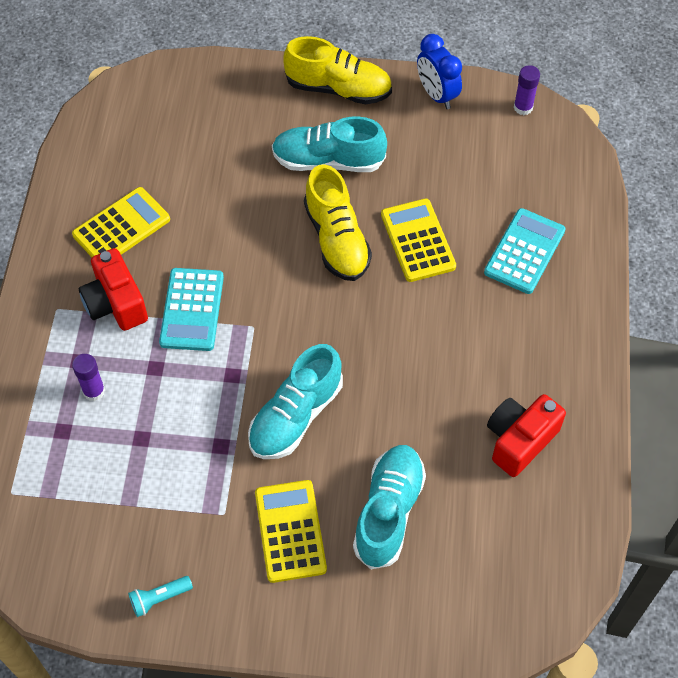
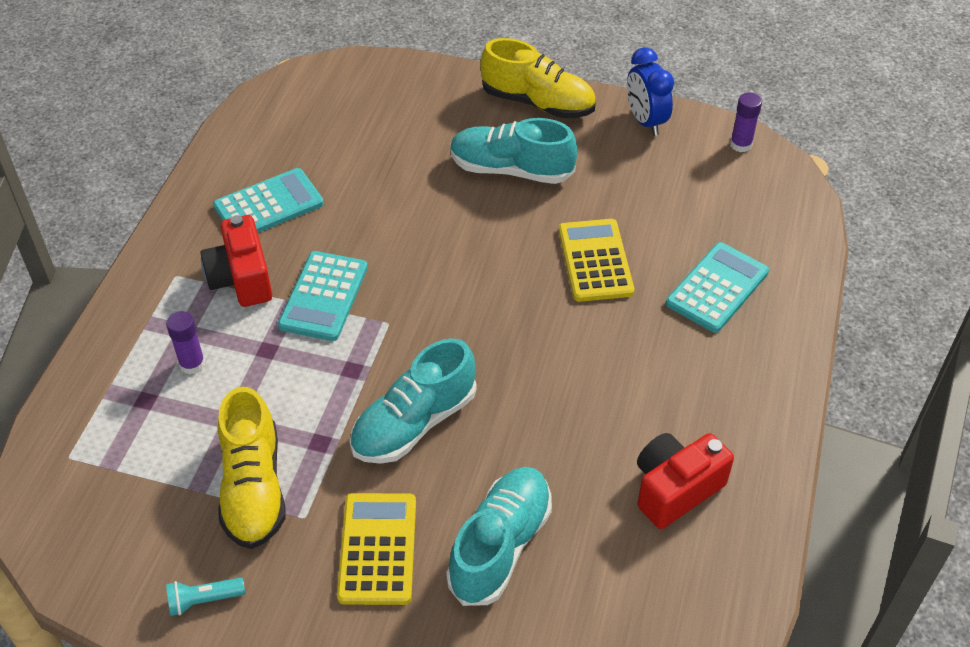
camera: 10 degrees right, 10 degrees down
(121, 227) = (268, 205): yellow calculator -> turquoise calculator
(337, 240) = (503, 248): yellow shoe -> yellow shoe (253, 488)

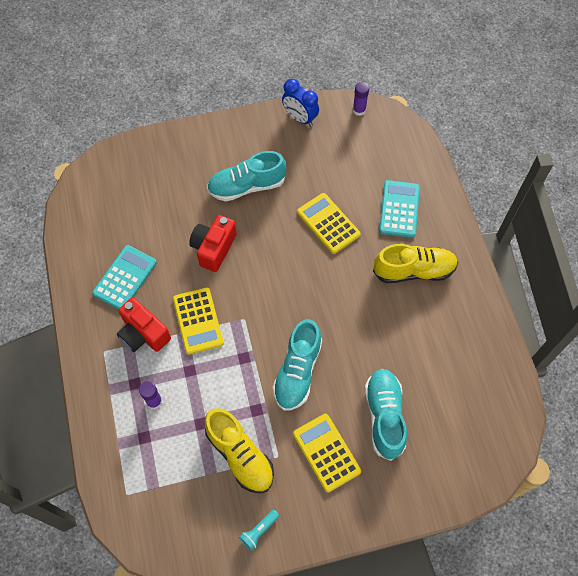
camera: 30 degrees left, 15 degrees up
(324, 296) = (198, 321): turquoise calculator -> yellow calculator
(538, 103) = (233, 133): yellow shoe -> yellow shoe (414, 271)
(675, 489) = (447, 338): red camera -> red camera (214, 248)

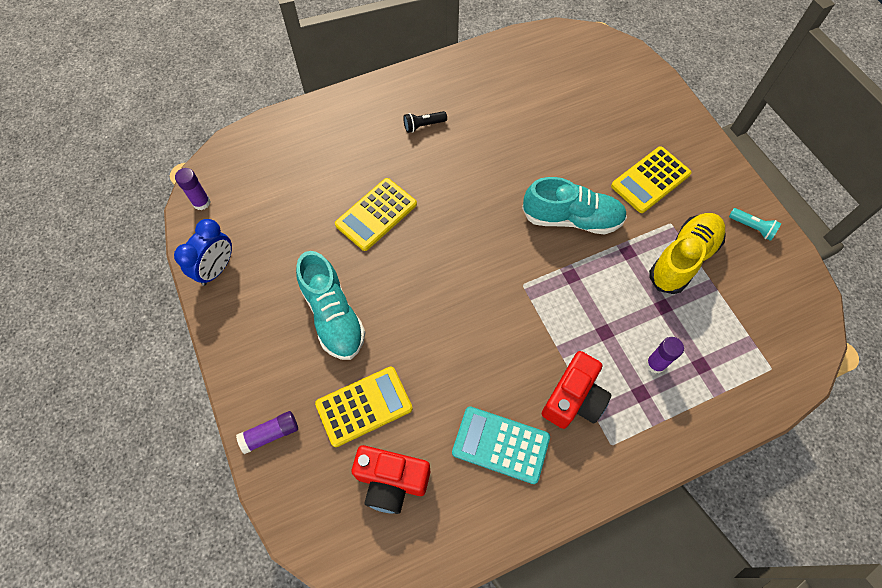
camera: 100 degrees left, 0 degrees up
(171, 144) = (270, 434): none -> purple glue stick
(198, 321) = (539, 336): yellow calculator -> yellow calculator (364, 406)
(214, 248) = (434, 338): red camera -> red camera (391, 481)
(384, 416) = (595, 135): turquoise shoe -> none
(399, 209) = (345, 146): turquoise calculator -> none
(414, 271) = (423, 125): yellow shoe -> black flashlight

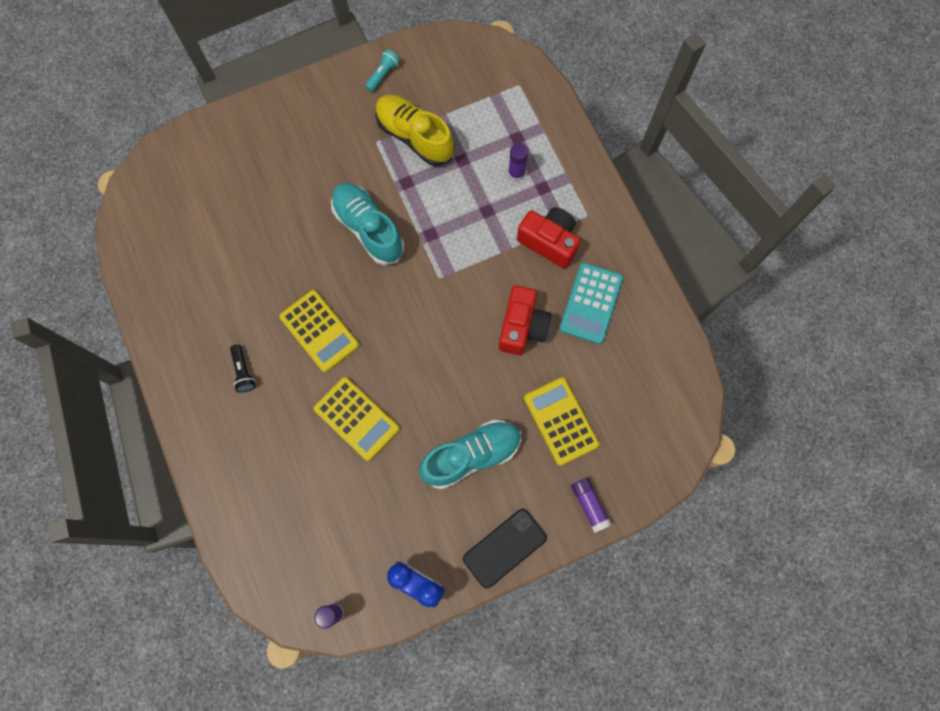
camera: 90 degrees left, 10 degrees up
(237, 346) = (504, 548): none -> black phone
(391, 481) = (626, 394): red camera -> red camera (522, 327)
(572, 219) = (368, 228): turquoise shoe -> turquoise shoe turned 45 degrees counterclockwise
(650, 180) = (326, 153): yellow calculator -> yellow calculator (319, 331)

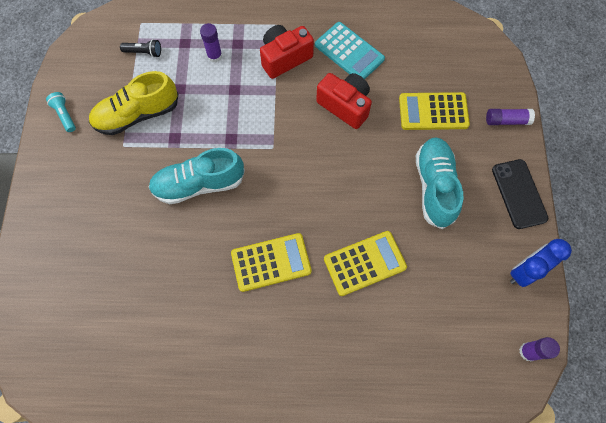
camera: 65 degrees left, 5 degrees down
(243, 372) = (276, 345): black flashlight -> black flashlight (144, 52)

